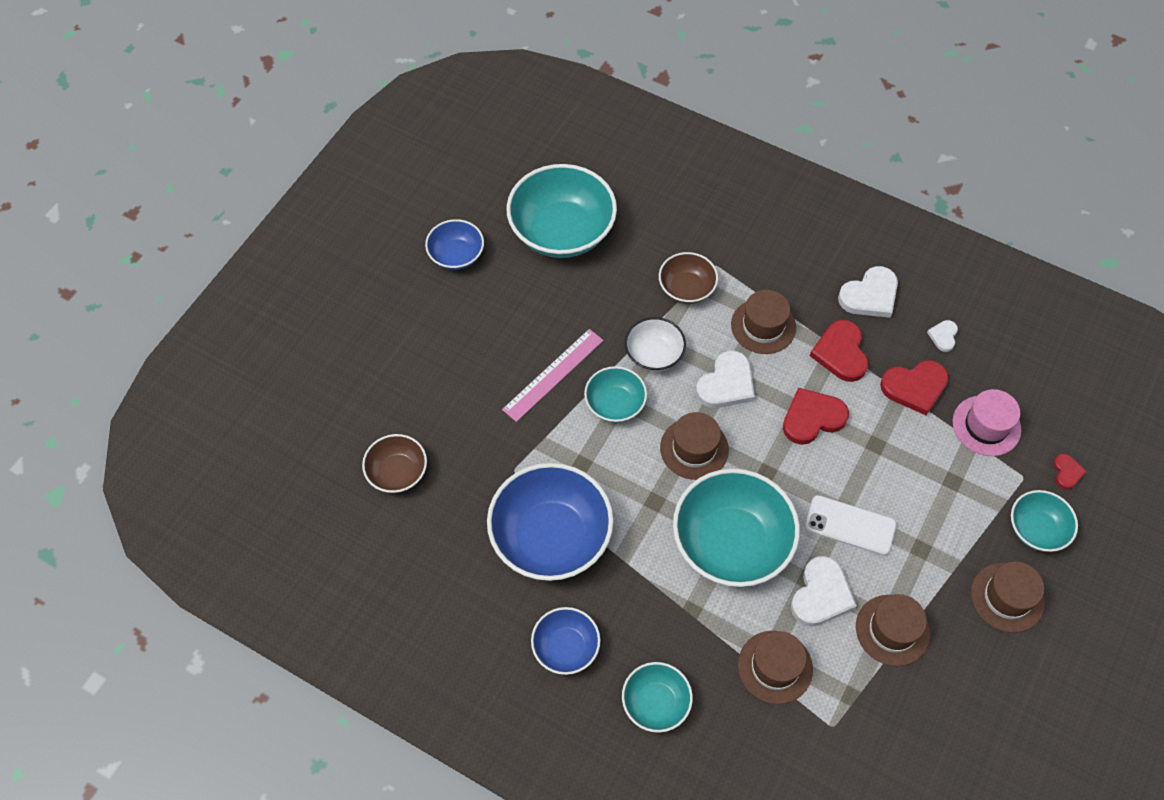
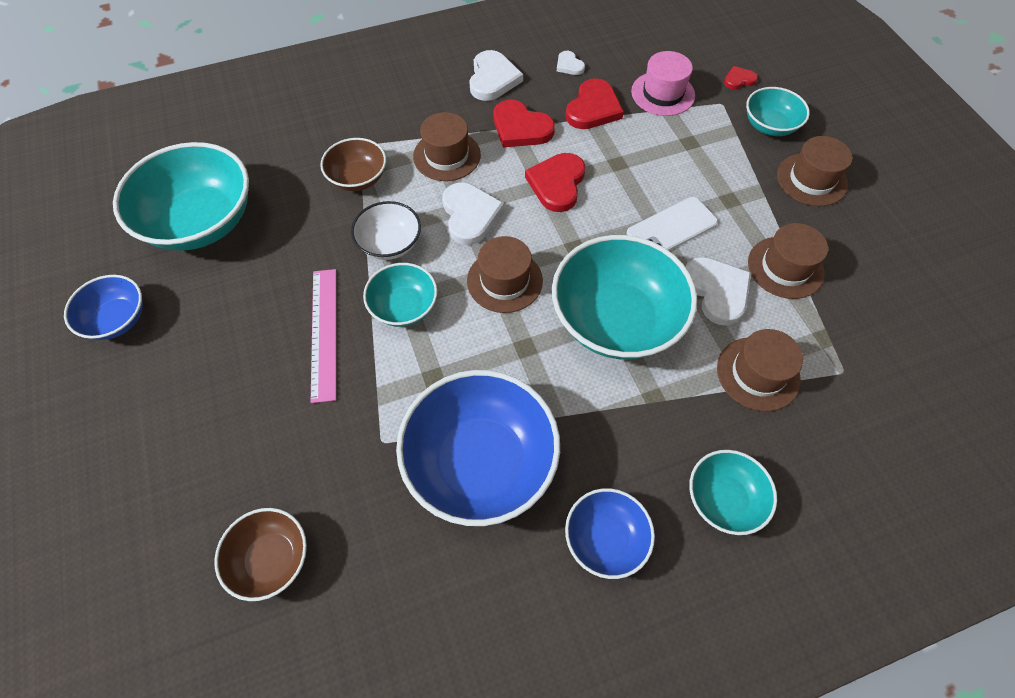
camera: 50 degrees left, 0 degrees up
(1067, 472) = (739, 80): red heart -> red heart turned 60 degrees counterclockwise

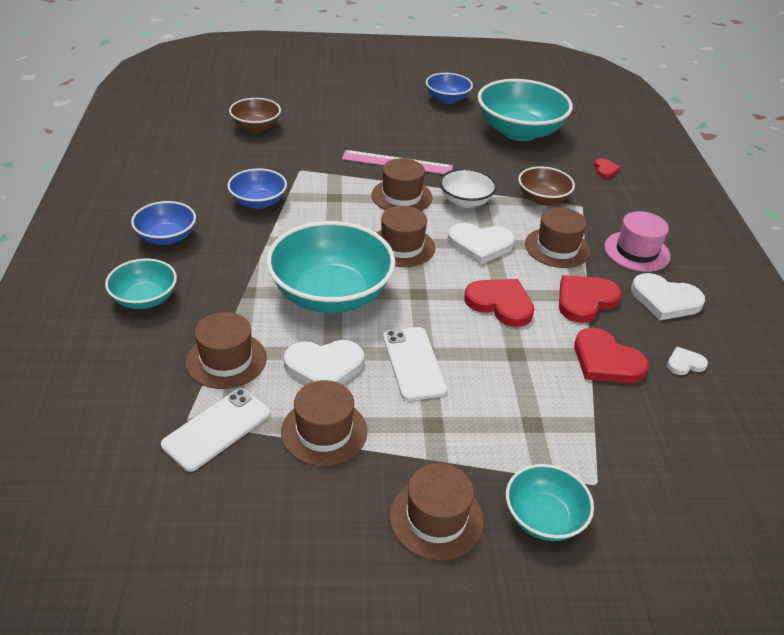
camera: 105 degrees right, 20 degrees down
(404, 307) = (401, 196): turquoise bowl -> brown hat
(480, 462) = (258, 202): blue bowl -> blue bowl, size x0.53
(663, 93) = (623, 430): pink hat -> pink hat (636, 251)
(739, 80) = (642, 523): red heart -> red heart (605, 170)
(836, 344) = (217, 429): none -> white phone

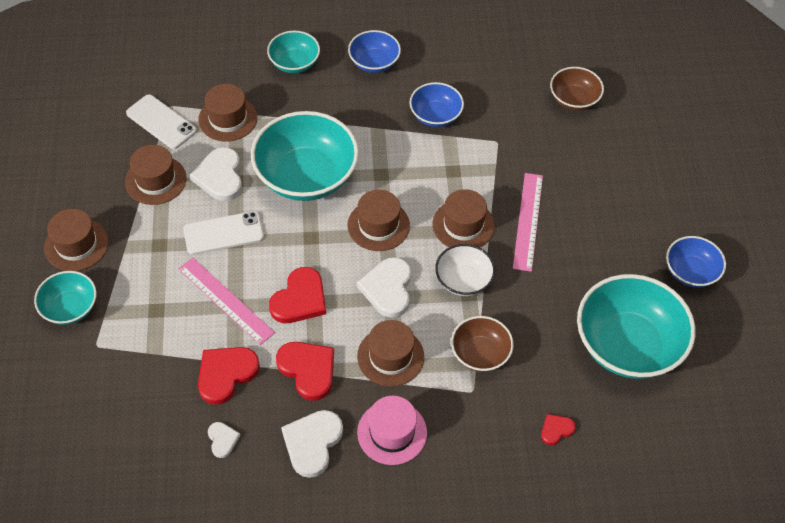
camera: 90 degrees right, 15 degrees up
(510, 361) = (225, 300): none -> pink ruler
(605, 170) = (556, 430): red heart -> red heart turned 150 degrees clockwise

